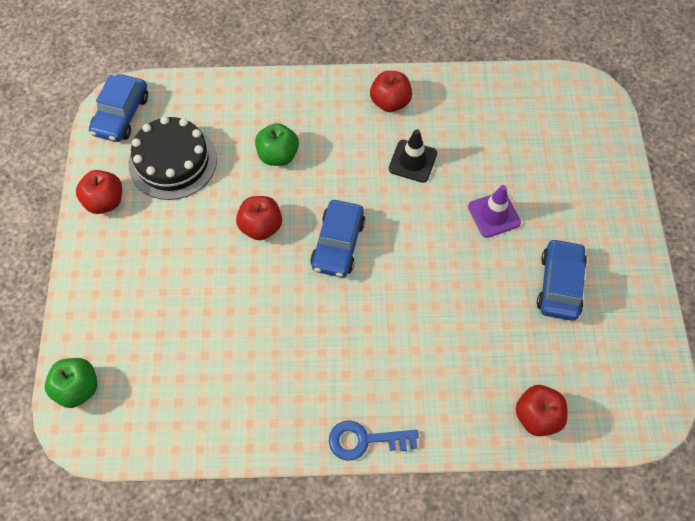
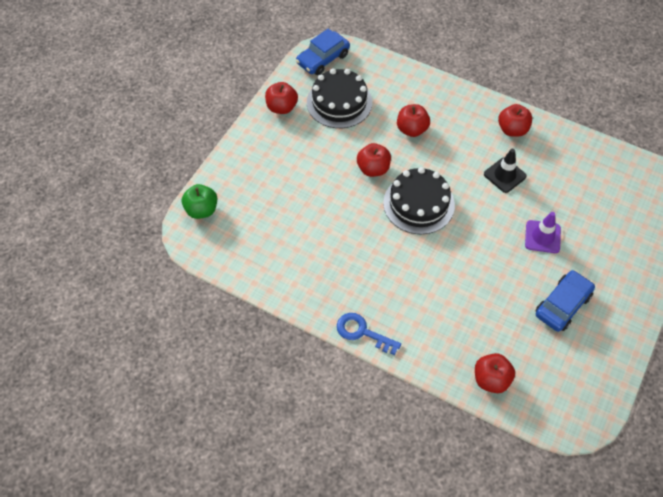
camera: 30 degrees right, 5 degrees down
(278, 155) = (412, 129): green apple -> red apple
(338, 244) = (418, 204): blue car -> black cake

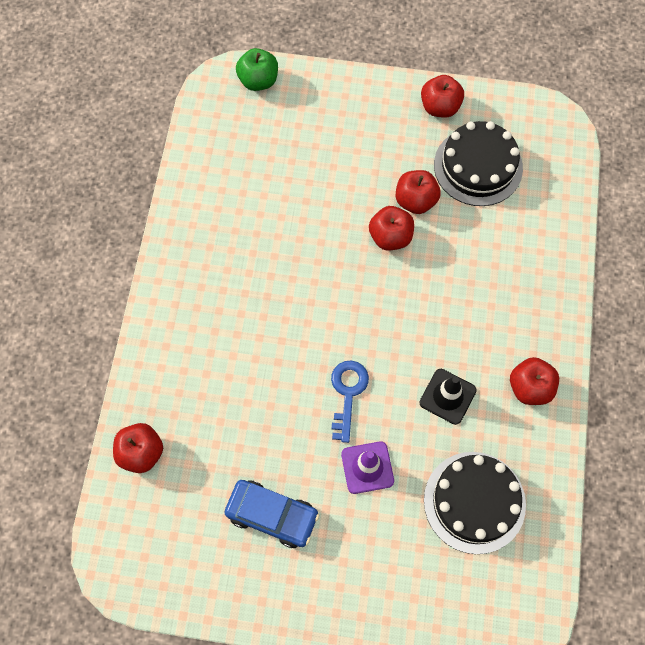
camera: 70 degrees right, 10 degrees up
(323, 59) = (540, 125): blue car -> none
(362, 332) = (158, 295): blue key -> blue key (347, 393)
(412, 129) = (473, 263): red apple -> red apple (415, 201)
(418, 204) = (359, 304): black cake -> black cake (474, 502)

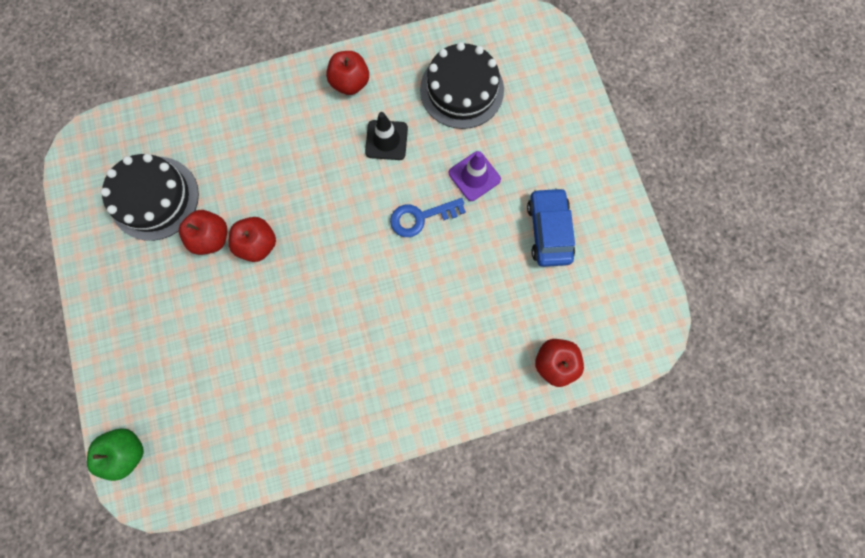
camera: 115 degrees left, 10 degrees up
(440, 107) = (99, 257): red apple -> none

